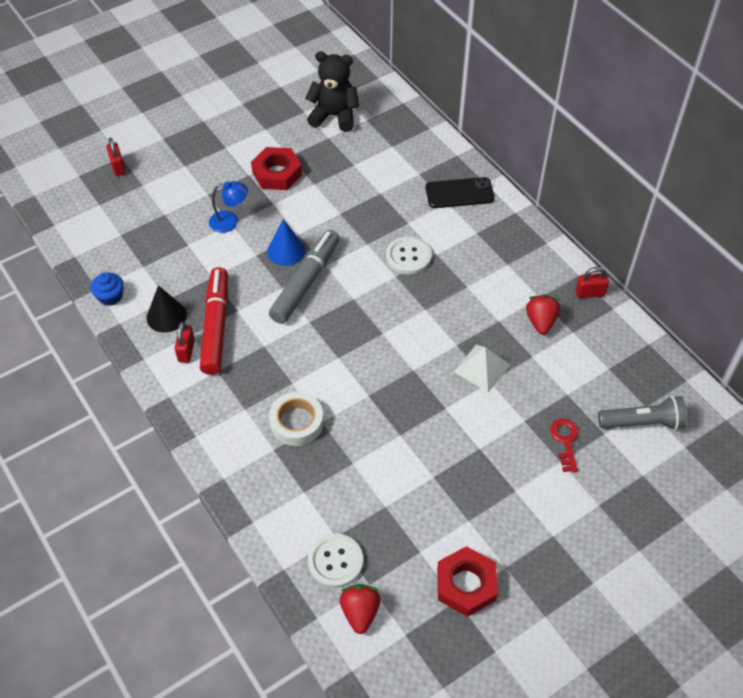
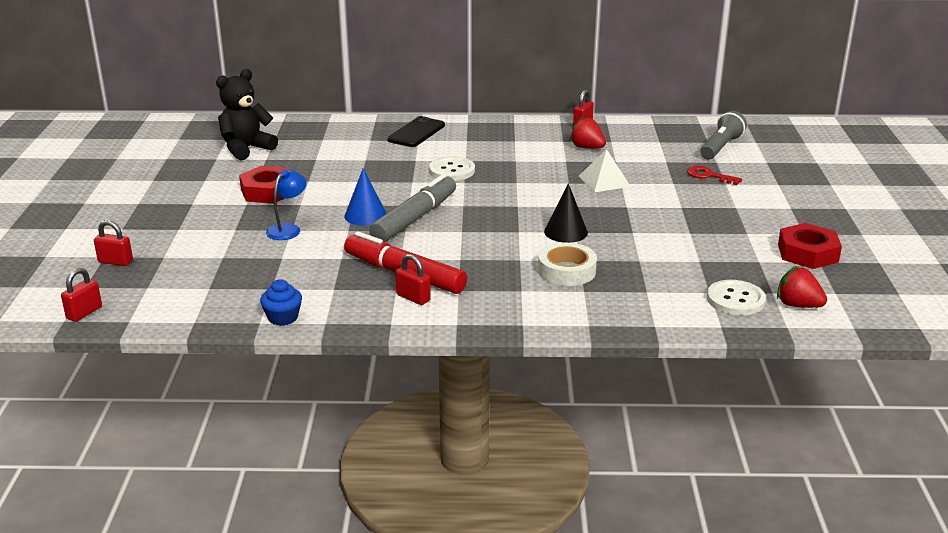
camera: 55 degrees left, 25 degrees down
(49, 198) = (84, 313): none -> red padlock
(166, 316) = (355, 295): black cone -> black cone (566, 232)
(306, 282) = (415, 218): grey marker -> grey marker turned 60 degrees clockwise

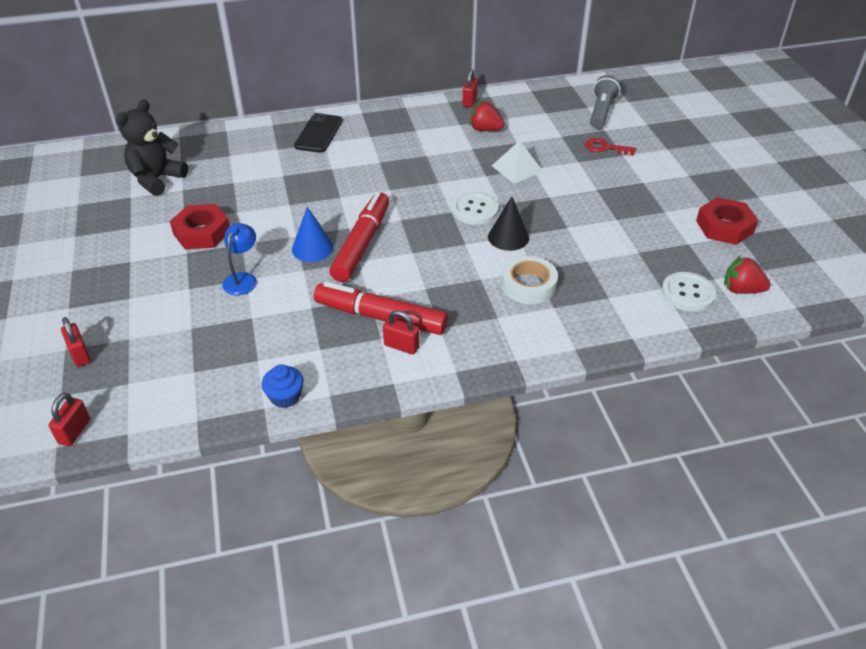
camera: 15 degrees left, 15 degrees up
(115, 262) = (80, 355): red padlock -> red padlock turned 60 degrees clockwise
(415, 218) = (362, 244): grey marker -> red marker
(452, 171) = (372, 177): white button -> white button (474, 210)

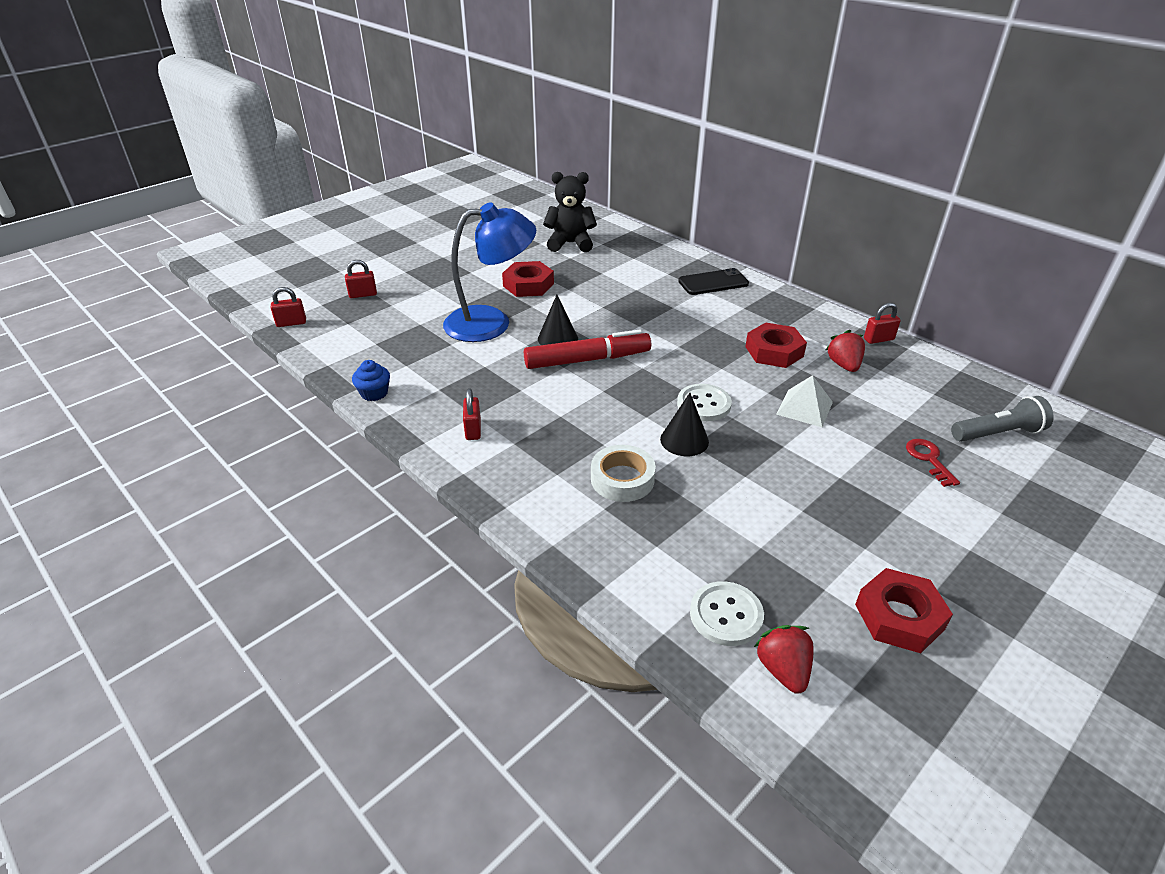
camera: 60 degrees right, 5 degrees down
(80, 355) = (363, 294): red padlock -> red padlock turned 45 degrees clockwise
(243, 279) = (491, 322): blue lamp -> blue lamp, size x2.14
(312, 248) = (557, 338): blue cone -> black cone
(380, 317) = (501, 405): red marker -> none
(441, 150) = (774, 351): none -> red nut

